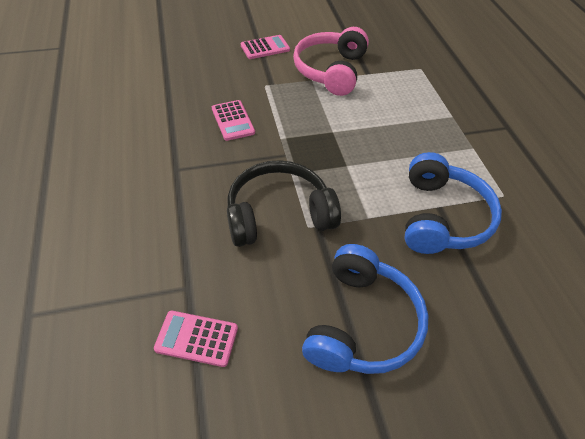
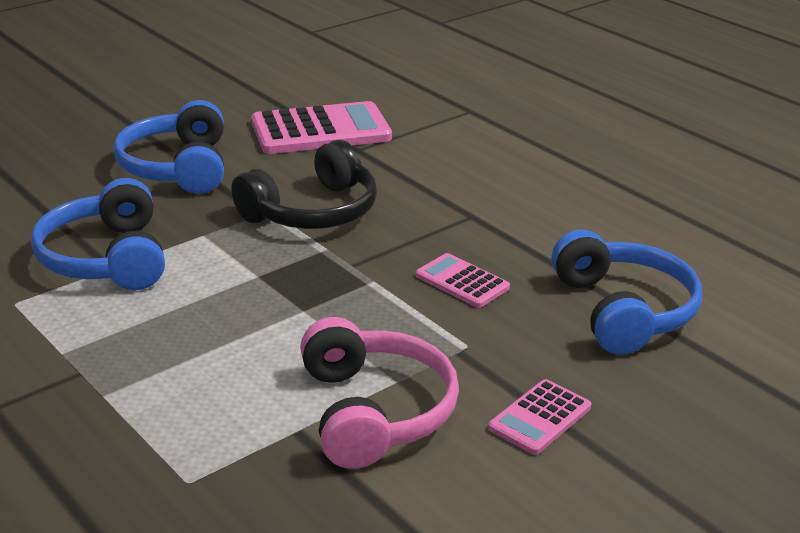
camera: 155 degrees right, 20 degrees down
(172, 77) = (624, 311): none -> blue headphones
(196, 338) = (321, 130): pink calculator -> pink calculator, size x1.89

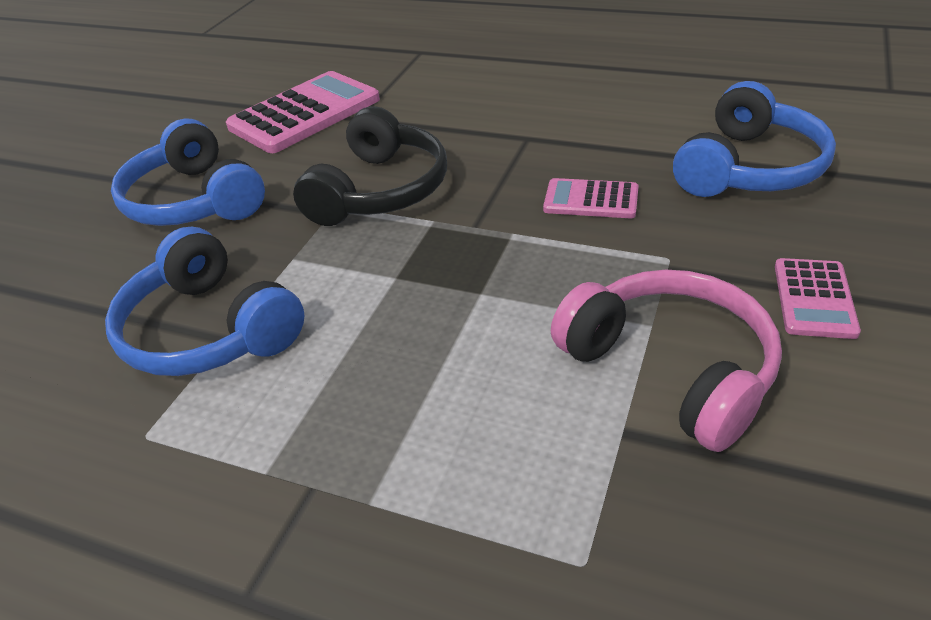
camera: 25 degrees left, 10 degrees up
(624, 311) = (749, 168): blue headphones -> blue headphones turned 75 degrees clockwise

